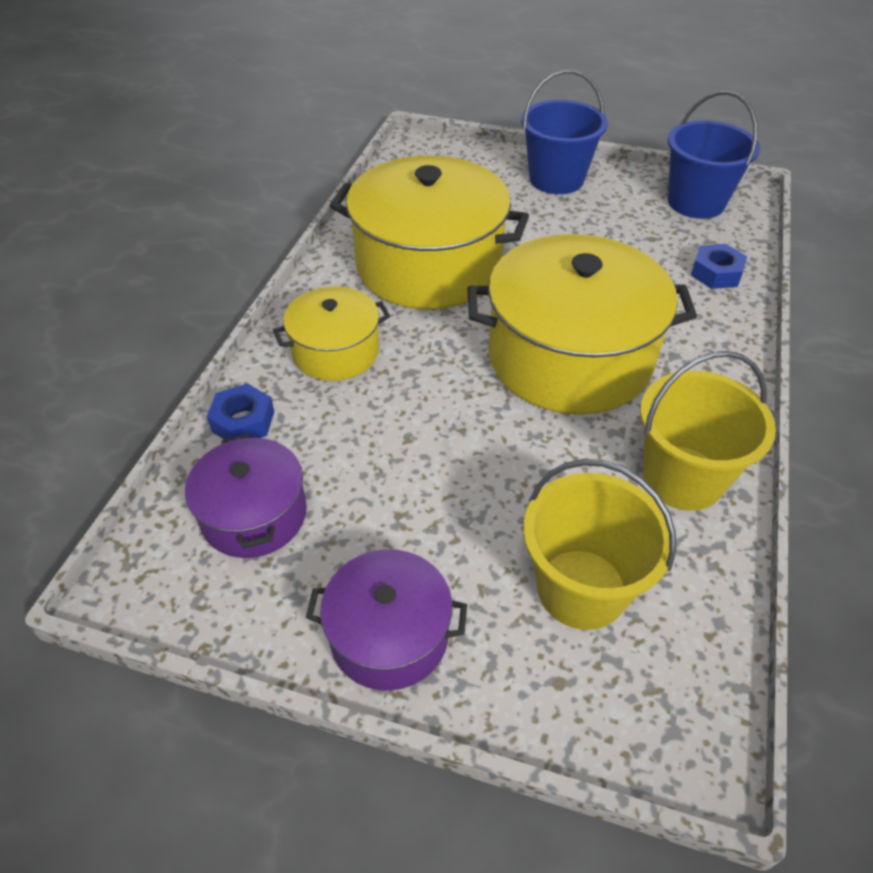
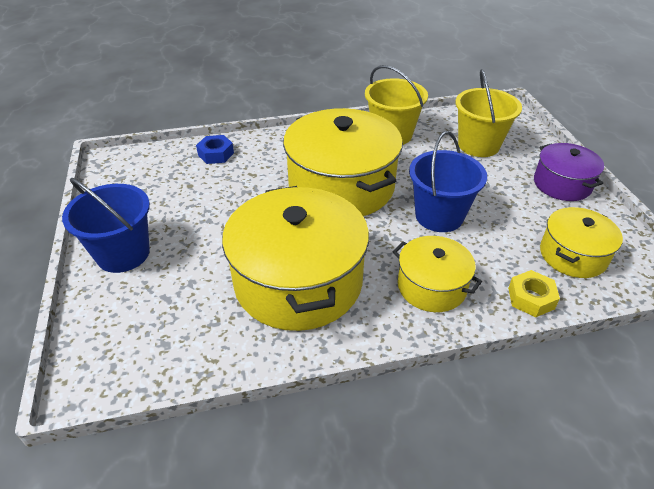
camera: 120 degrees left, 5 degrees down
(243, 421) = (531, 298): blue nut -> yellow nut
(254, 515) = (573, 255): purple pot -> yellow pot
(696, 202) = (129, 177): blue bucket -> blue bucket (439, 216)

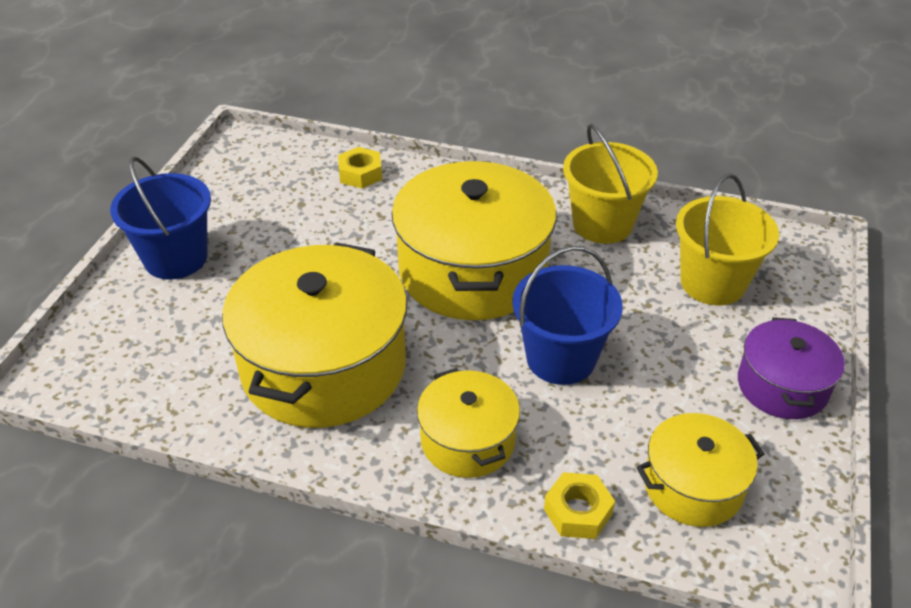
camera: 30 degrees right, 0 degrees up
(216, 154) = (360, 174): blue nut -> yellow nut

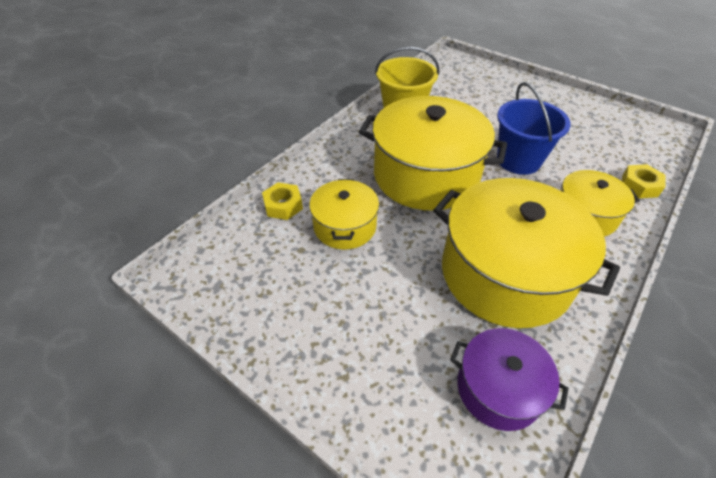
camera: 70 degrees left, 5 degrees up
(176, 258) = (333, 358): blue bucket -> none
(693, 486) = (619, 142): yellow pot -> yellow pot (345, 226)
(712, 283) = (469, 93): yellow bucket -> none
(782, 386) = (551, 97): purple pot -> purple pot (498, 388)

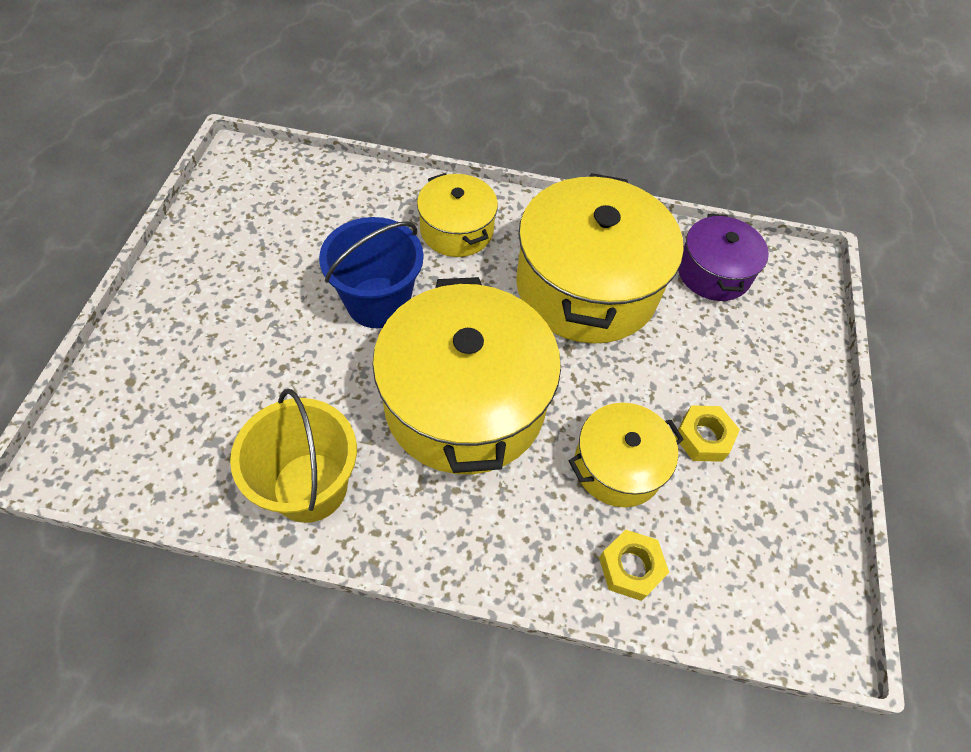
camera: 120 degrees left, 10 degrees up
(639, 186) = (376, 186): yellow nut -> yellow nut (703, 437)

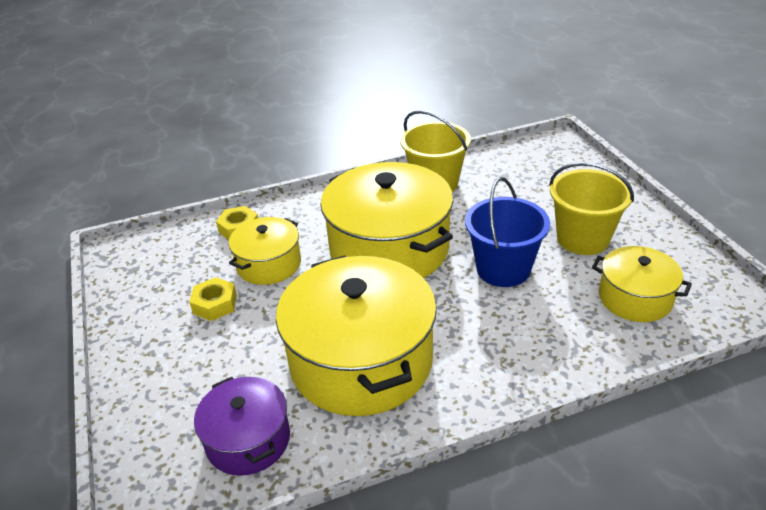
camera: 155 degrees right, 20 degrees down
(262, 289) = (582, 239): none -> yellow bucket
(456, 230) = (508, 347): yellow pot -> yellow pot (635, 298)

